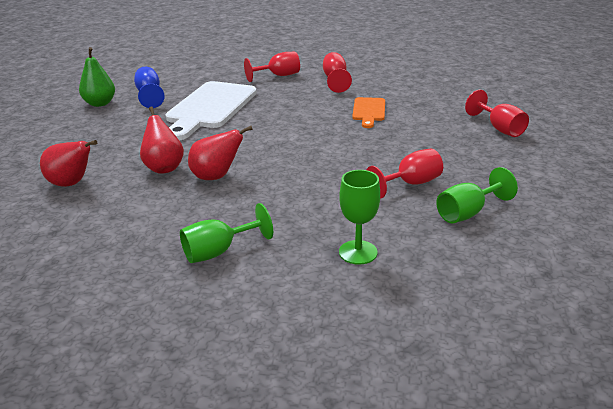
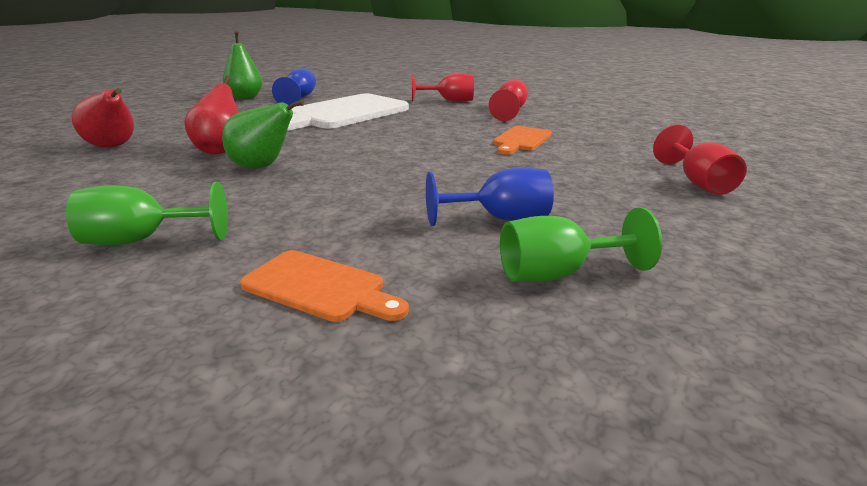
camera: 20 degrees right, 5 degrees down
(216, 177) = (262, 167): red pear -> green pear
(358, 252) = (320, 287): green goblet -> orange cutting board
(410, 184) = (499, 219): red goblet -> blue goblet

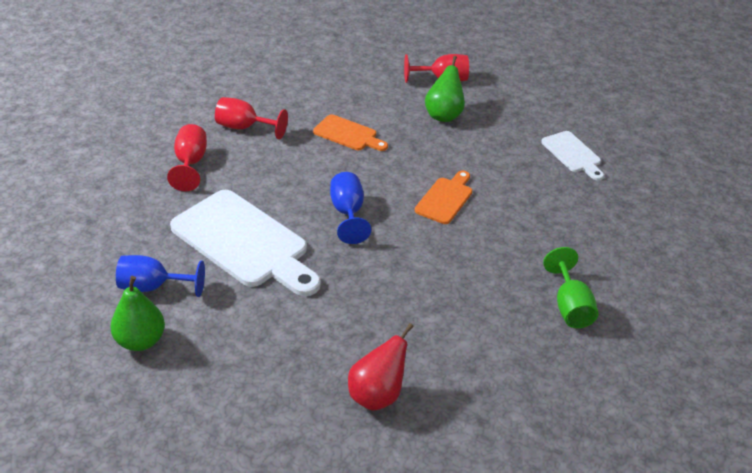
camera: 90 degrees left, 15 degrees up
(220, 150) = (384, 312): red pear -> none
(262, 167) = (429, 277): green pear -> green pear (444, 115)
(320, 287) = (604, 228): orange cutting board -> orange cutting board (445, 199)
(499, 219) = (512, 164): blue goblet -> blue goblet (348, 213)
(558, 274) = (573, 154): green goblet -> white cutting board

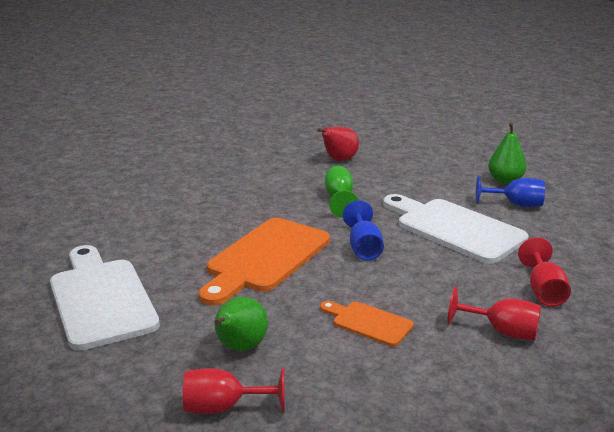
camera: 175 degrees left, 15 degrees down
(445, 199) = (265, 258): orange cutting board -> orange cutting board, size x1.97
(570, 306) = (189, 192): green goblet -> green goblet (339, 199)
(573, 154) = (101, 299): white cutting board -> white cutting board, size x1.97

